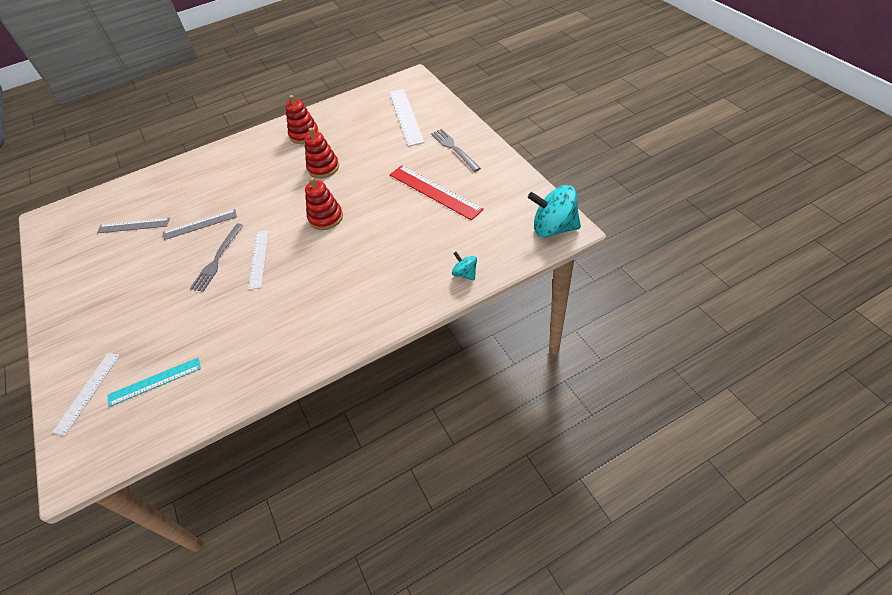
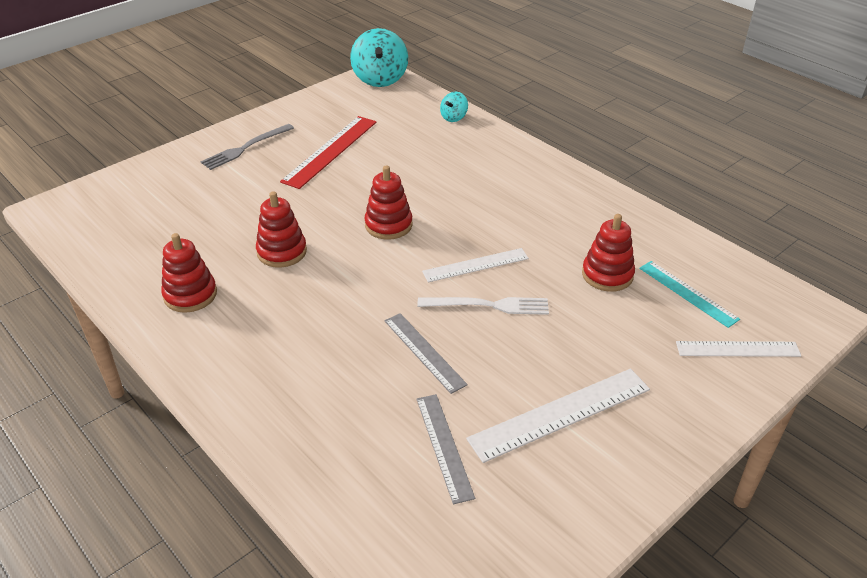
camera: 110 degrees left, 10 degrees down
(204, 334) = (607, 275): none -> red stacking toy
(217, 259) = (488, 305): grey fork -> white fork
(405, 116) = (161, 197): white ruler -> white ruler (560, 414)

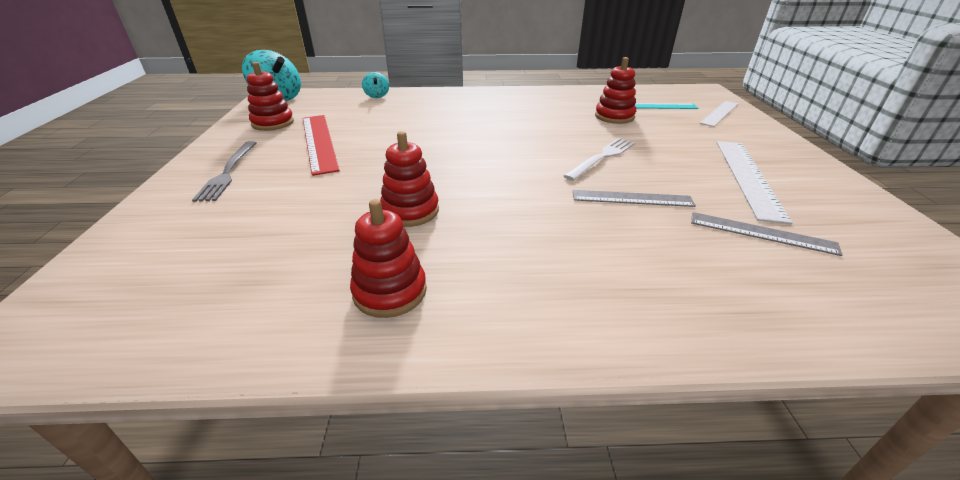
camera: 50 degrees left, 5 degrees down
(388, 225) = (455, 156): red stacking toy -> red stacking toy (273, 123)
(476, 265) = (551, 145): white ruler -> none

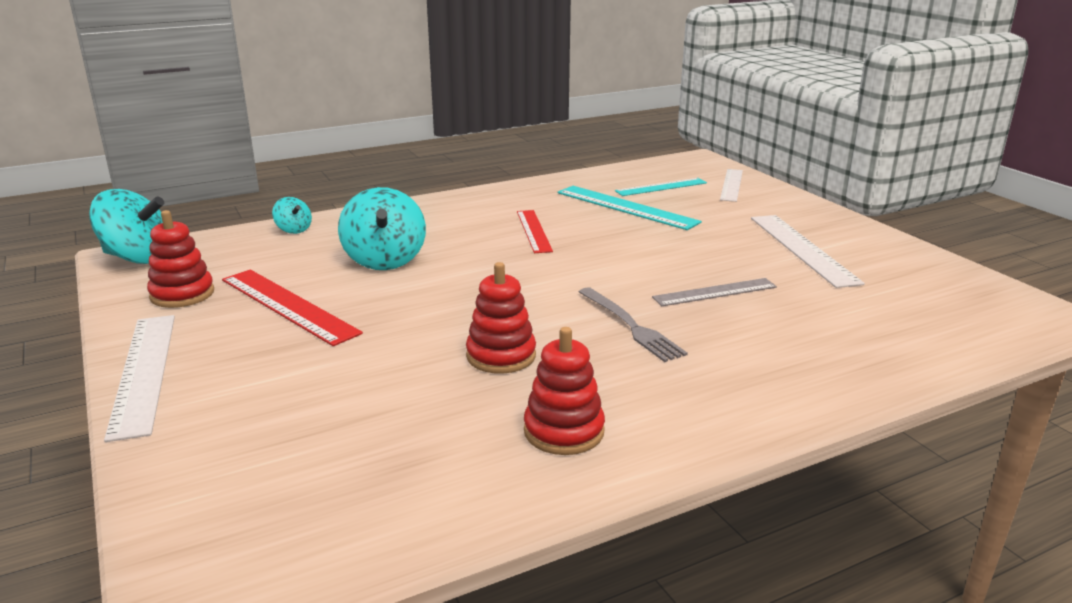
camera: 25 degrees left, 10 degrees down
(195, 166) = (143, 372): none -> white ruler
(228, 172) = (206, 368): grey fork -> grey fork (631, 326)
(408, 124) = (385, 260): none -> turquoise spinning top
(527, 122) = (533, 231): none -> red ruler
(602, 157) = (652, 256): white fork -> none
(614, 116) = (626, 207): red stacking toy -> turquoise ruler
(761, 233) = (846, 298): grey ruler -> none

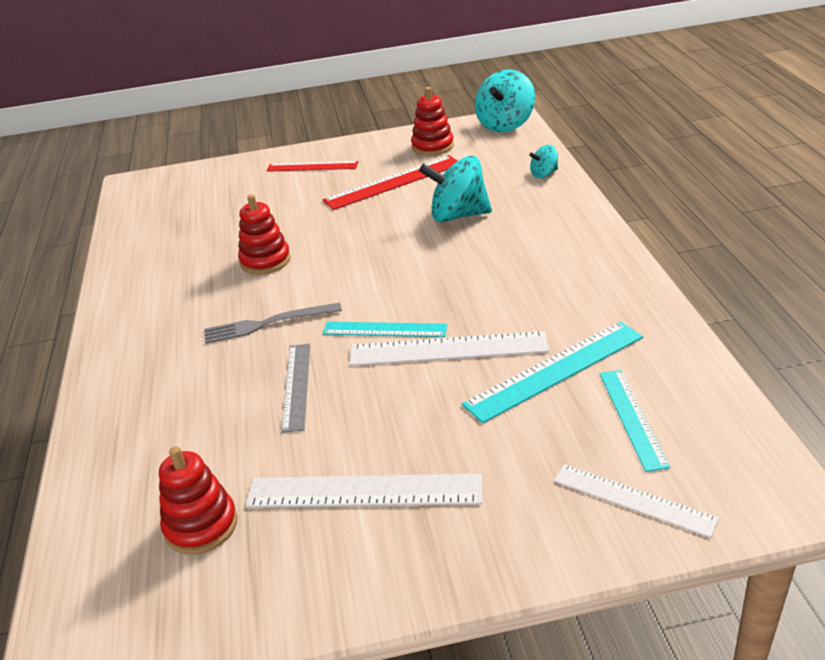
camera: 110 degrees right, 10 degrees up
(143, 372) = (331, 149): white ruler -> white ruler (448, 349)
(533, 231) = (498, 294): red ruler -> red ruler (312, 166)
(564, 431) = (162, 277): red stacking toy -> red stacking toy (201, 525)
(609, 268) = (384, 330): none -> turquoise ruler

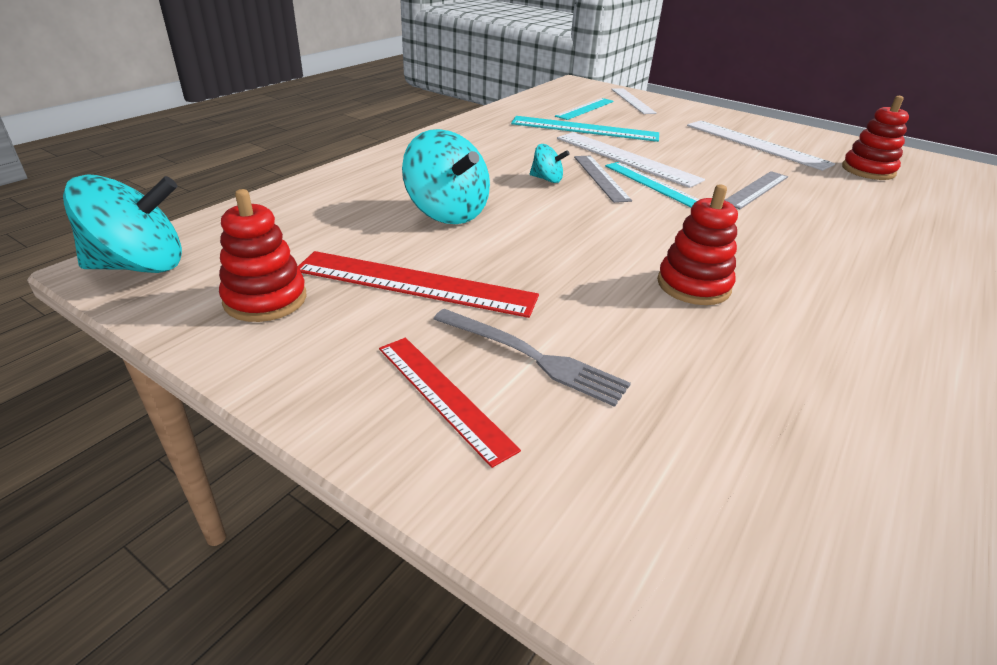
camera: 140 degrees left, 0 degrees up
(267, 324) = (745, 231): grey fork -> grey fork (532, 357)
(428, 308) = (601, 178): none -> grey ruler
(544, 174) = (301, 197): turquoise spinning top -> turquoise spinning top (547, 179)

